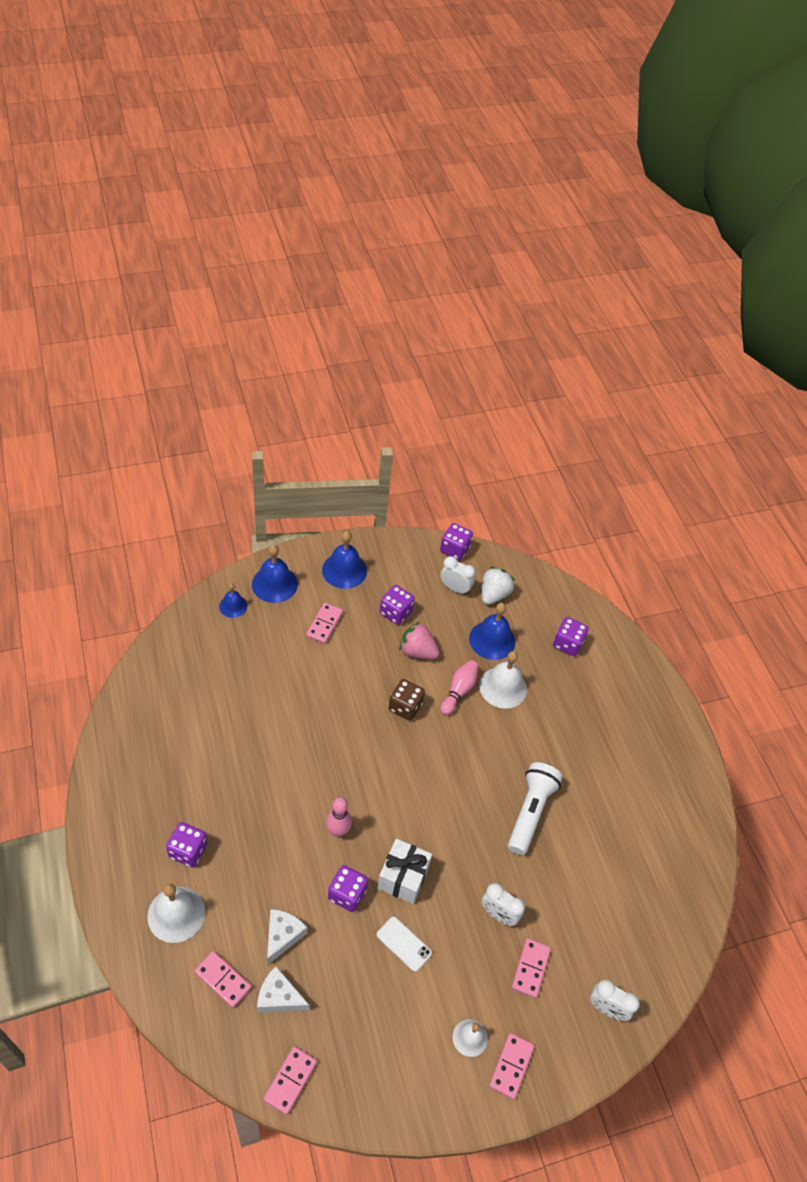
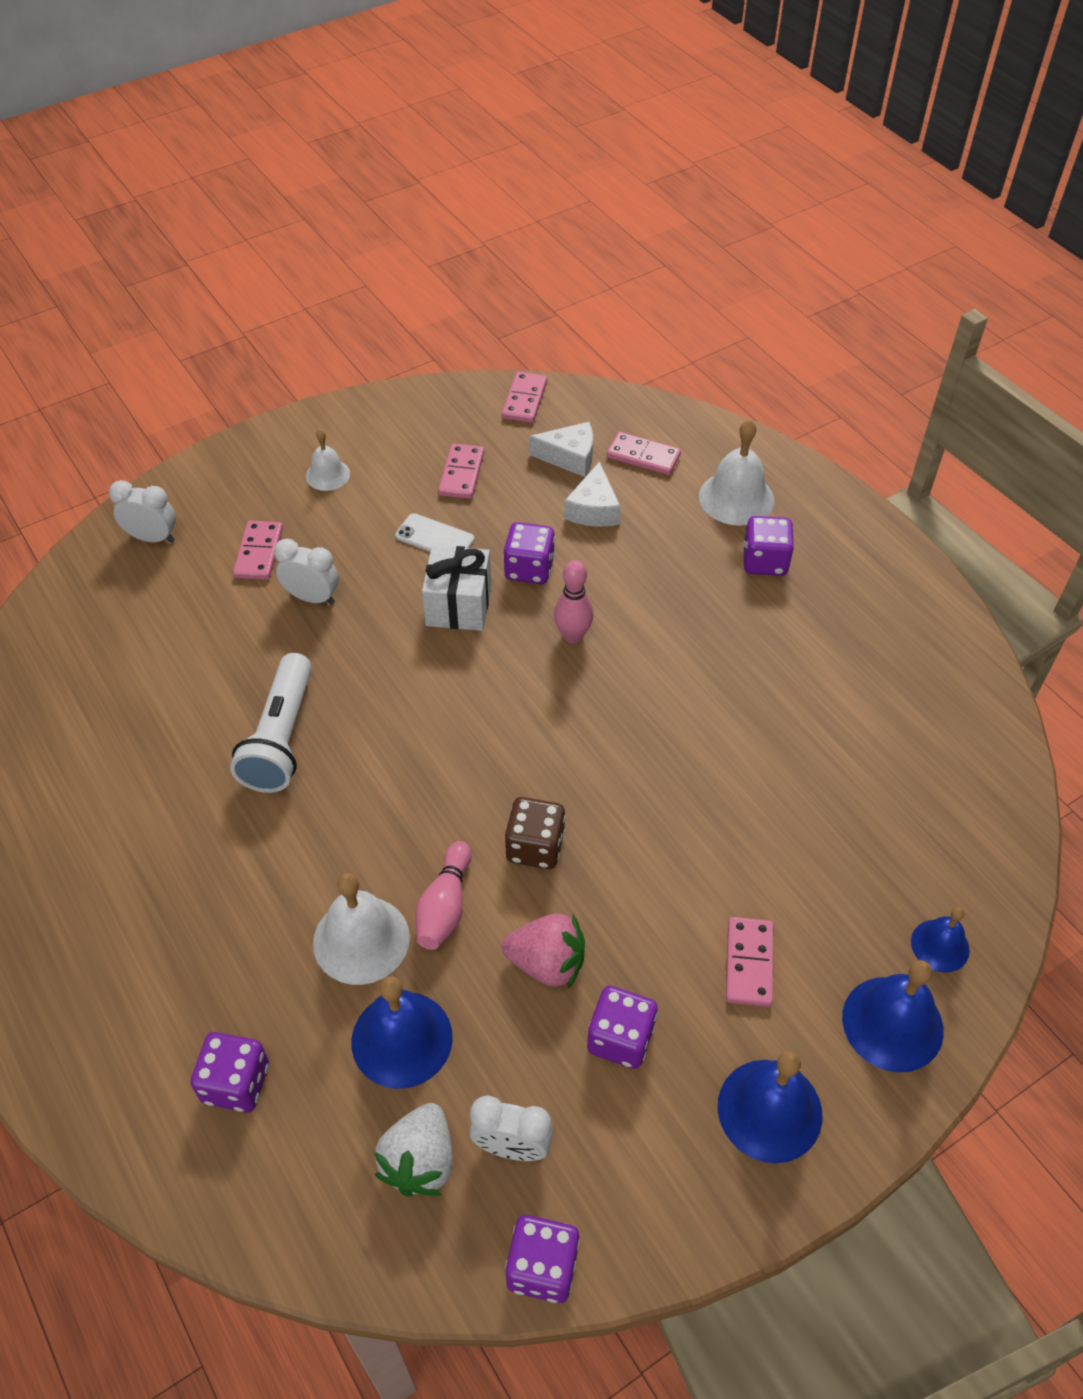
camera: 170 degrees right, 0 degrees up
(511, 1066) = (273, 463): pink domino -> pink domino (461, 474)

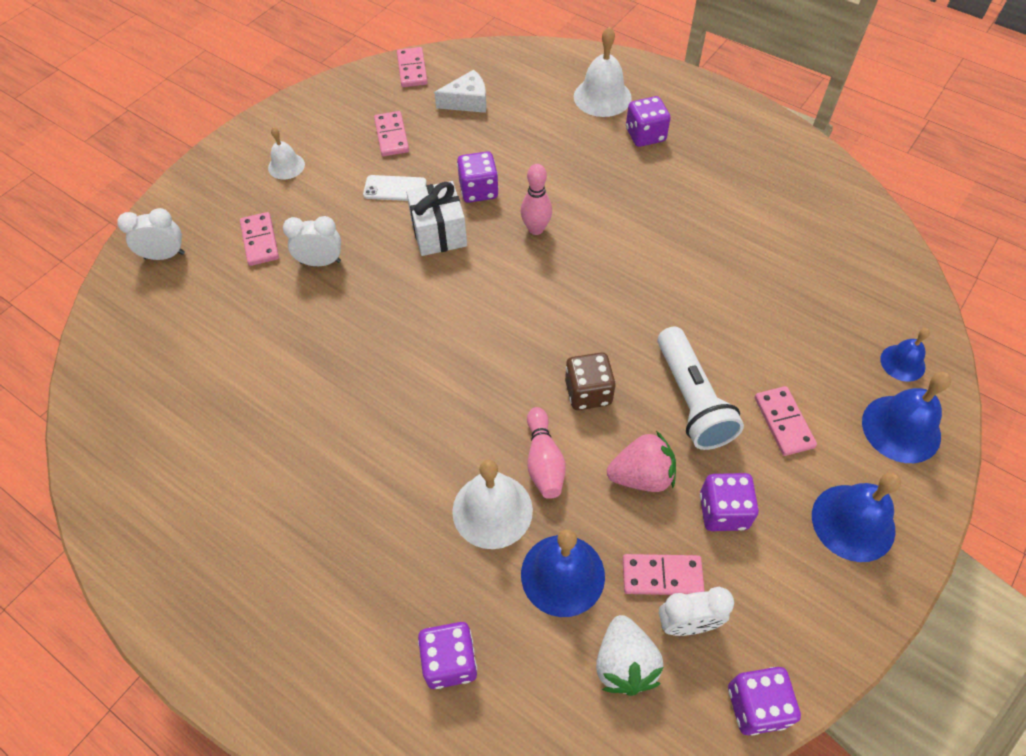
camera: 20 degrees left, 5 degrees up
(281, 738) = (349, 377): white flashlight -> white flashlight (691, 399)
(593, 509) = (504, 133): white cheese -> none
(643, 456) = (521, 86): pink domino -> pink domino (662, 576)

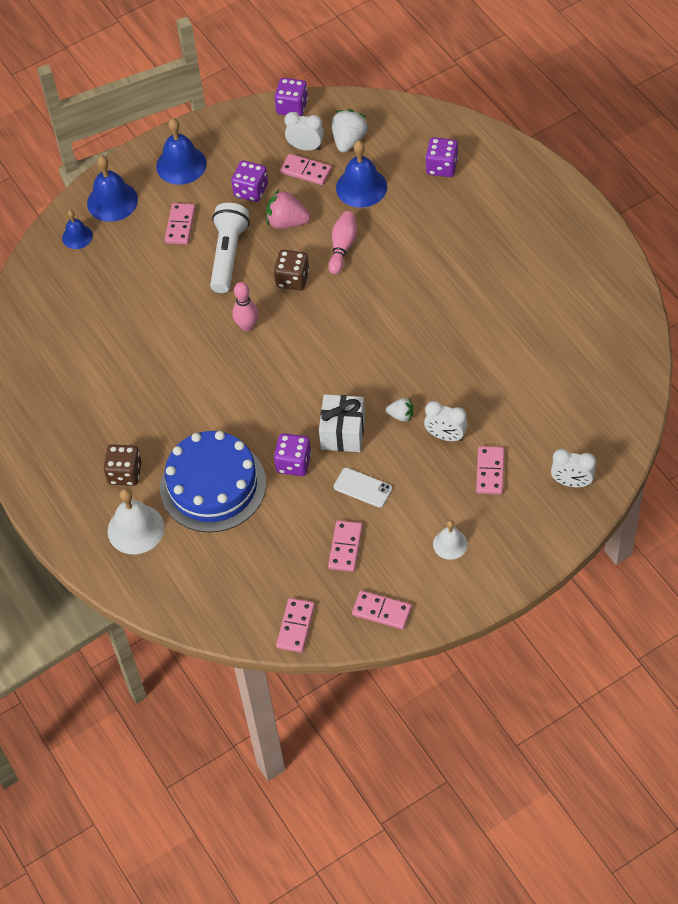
camera: 155 degrees left, 0 degrees up
(337, 99) = (381, 611): none -> pink domino
(380, 269) = (401, 415): none -> white strawberry
(467, 101) = (260, 566): white cheese -> none
(492, 510) = (387, 230): white bell -> none
(536, 229) = (265, 412): pink bowling pin -> pink bowling pin (247, 326)
(550, 149) = (213, 485): none -> blue cake
(645, 135) = (125, 473): purple dice -> brown dice

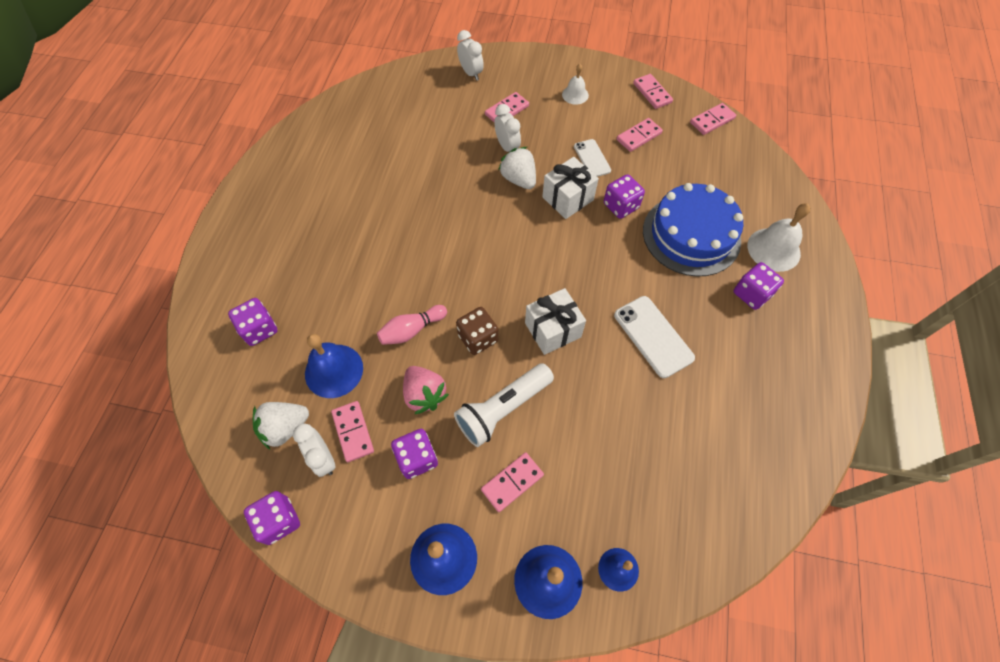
camera: 140 degrees left, 5 degrees up
(125, 473) = (751, 294): brown dice -> purple dice
(172, 380) = (653, 336): none -> white phone
(247, 326) = (553, 330): pink bowling pin -> white gift
(401, 415) = (519, 179): white strawberry -> white strawberry, size x1.70

